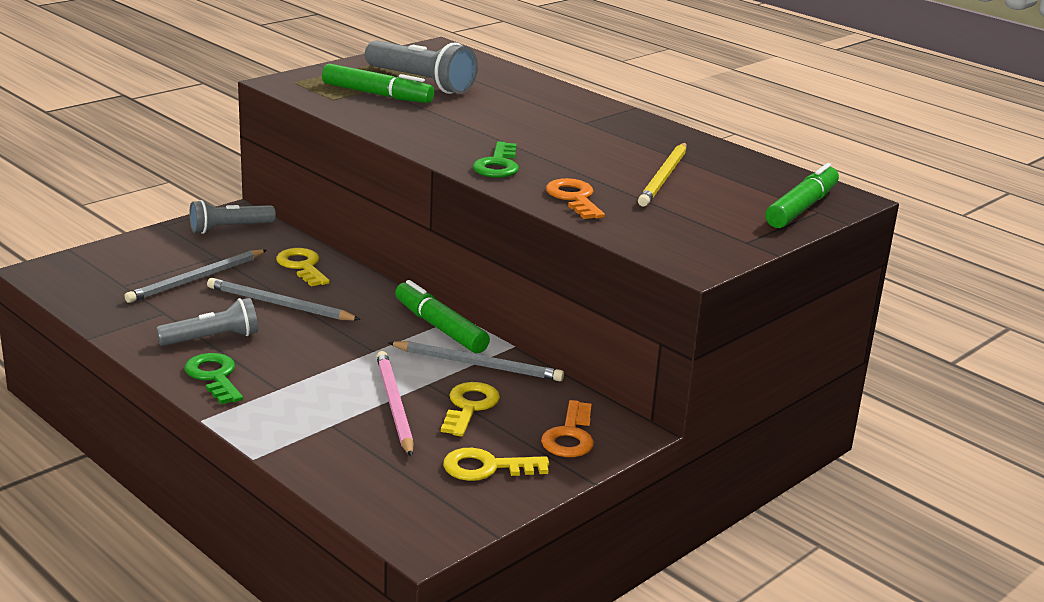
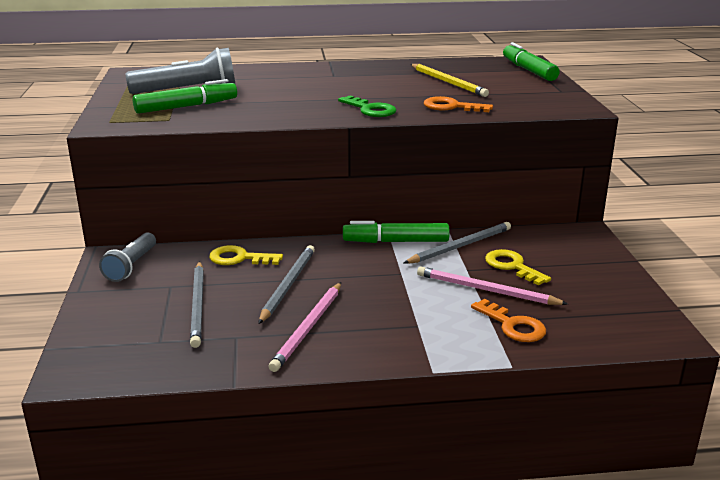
camera: 50 degrees left, 0 degrees up
(212, 338) = (308, 328): grey flashlight -> pink pencil
(214, 376) = (371, 345): green key -> none
(279, 304) = (288, 285): grey pencil -> grey pencil turned 135 degrees clockwise
(486, 467) = (594, 286): yellow key -> none
(570, 436) = (577, 249): orange key -> orange key (513, 325)

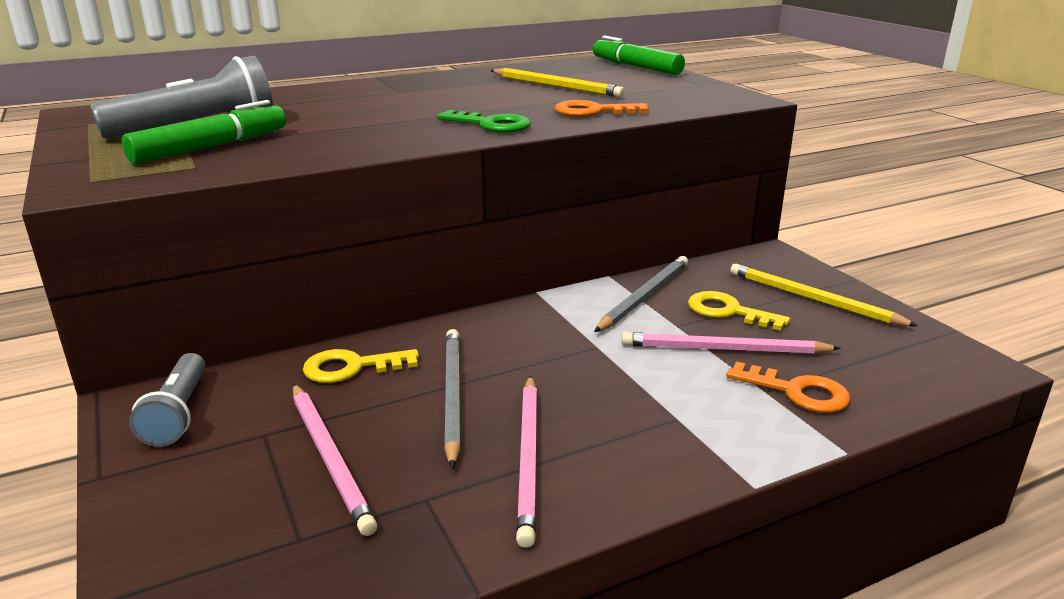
camera: 20 degrees left, 0 degrees up
(198, 305) = (330, 458): grey pencil -> pink pencil
(396, 241) = (558, 304): green marker -> none
(585, 268) = (812, 299): none -> yellow pencil

